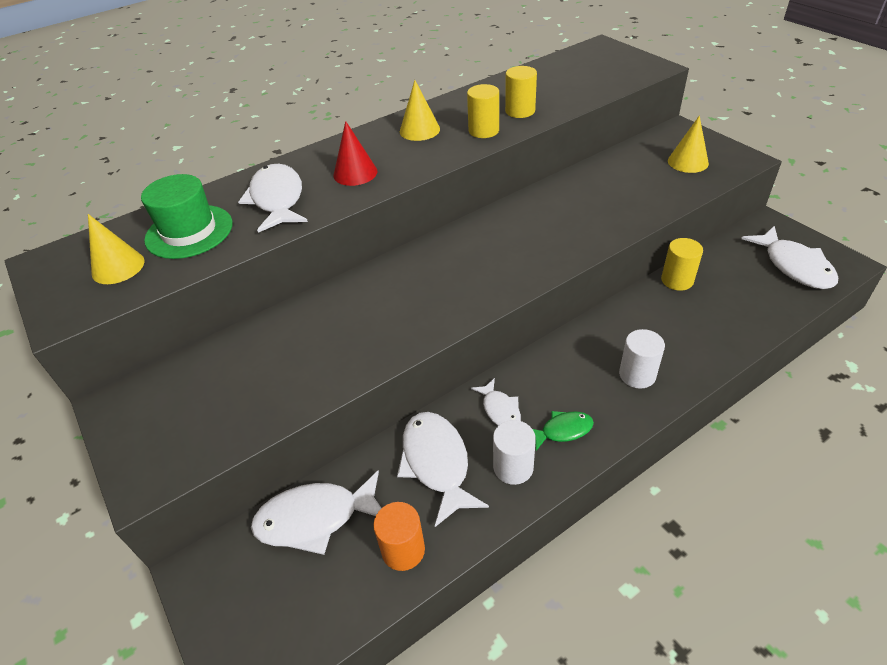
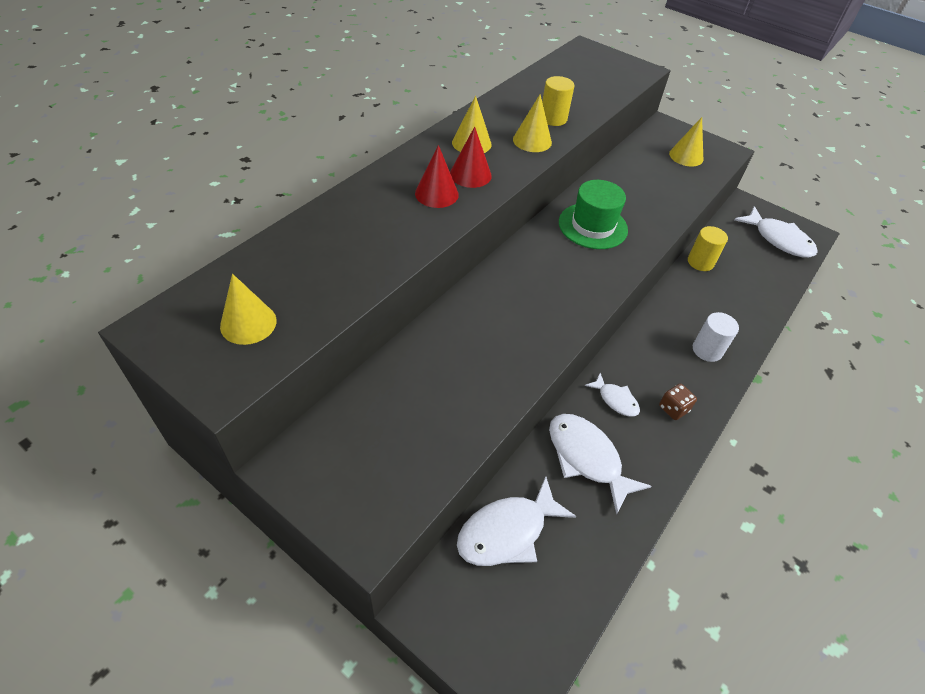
camera: 25 degrees left, 5 degrees up
(189, 231) = (302, 274): green hat -> green hat (592, 226)
(277, 199) = (375, 229): white fish -> none
(399, 158) = (470, 174): none -> red cone
(403, 550) = (596, 540): orange cylinder -> none
(483, 130) = (532, 141): yellow cylinder -> yellow cone
(513, 467) = (649, 448): white cylinder -> none
(563, 430) = (673, 409): green fish -> brown dice

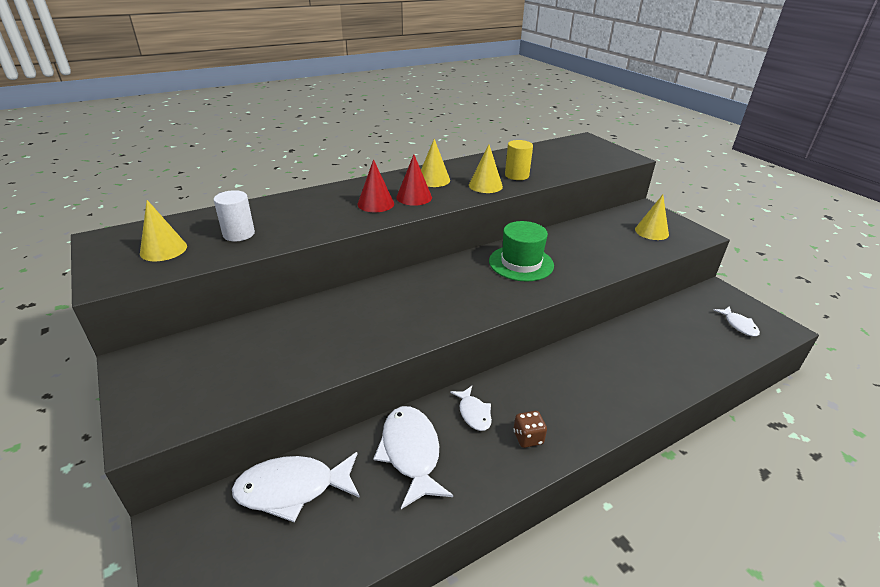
camera: 25 degrees right, 15 degrees down
(700, 262) = (637, 325): yellow cylinder -> none
(707, 350) = (598, 398): white cylinder -> white cylinder (239, 234)
(778, 239) = (738, 325): white fish -> white fish, size x0.56

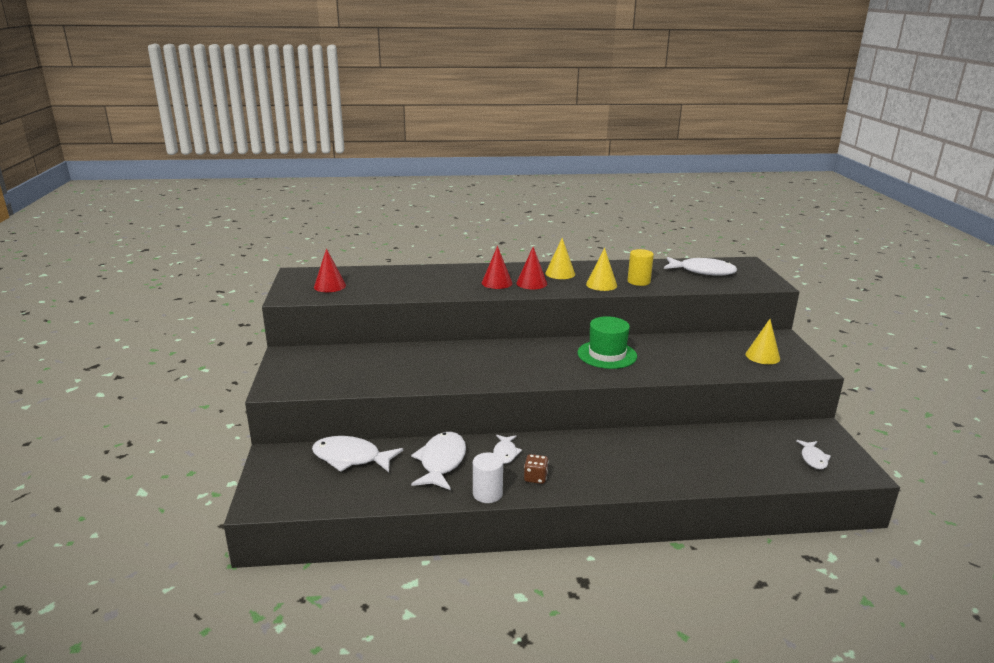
camera: 25 degrees right, 10 degrees down
(163, 249) = (330, 286): yellow cone -> red cone
(239, 234) = (383, 285): white cylinder -> white cylinder (487, 494)
(561, 154) = (703, 271): none -> white fish

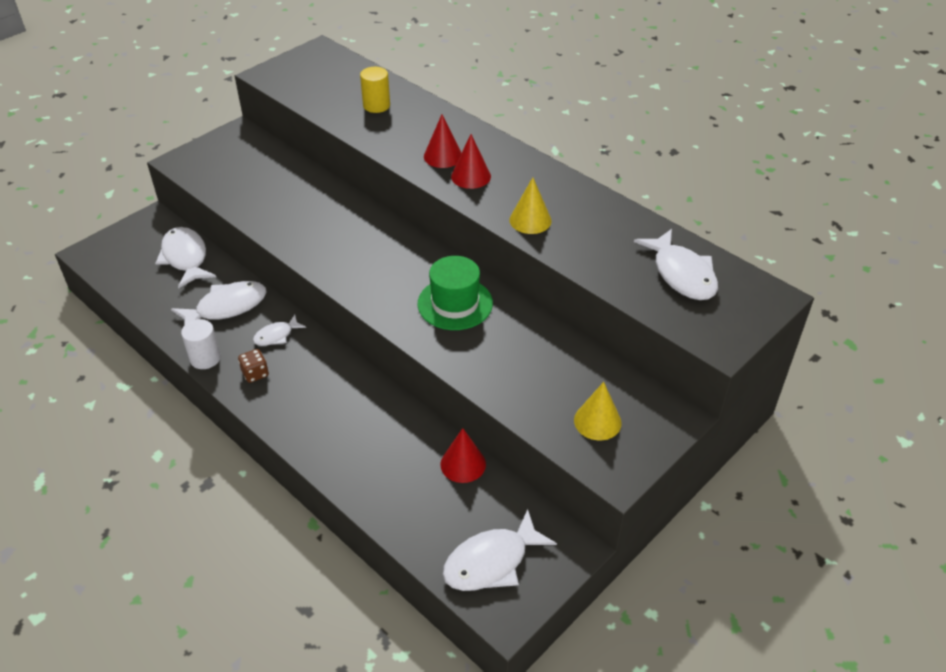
camera: 50 degrees right, 20 degrees up
(330, 286) = (313, 79): red cone -> red cone (463, 464)
(560, 273) = (524, 180): yellow cone -> none
(638, 281) = (576, 241): yellow cylinder -> yellow cylinder (376, 105)
(813, 459) = (491, 561): white fish -> white fish, size x1.80

